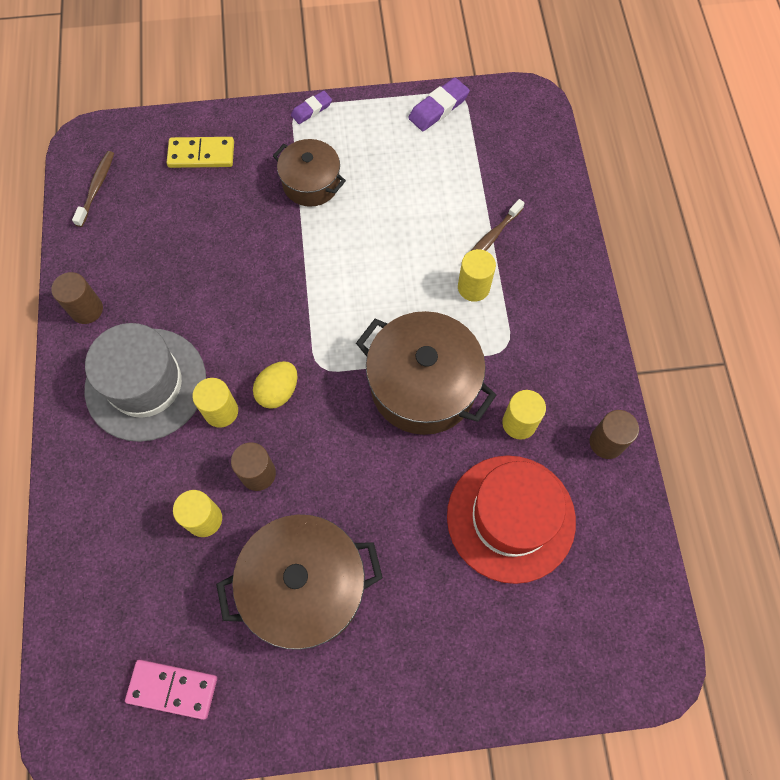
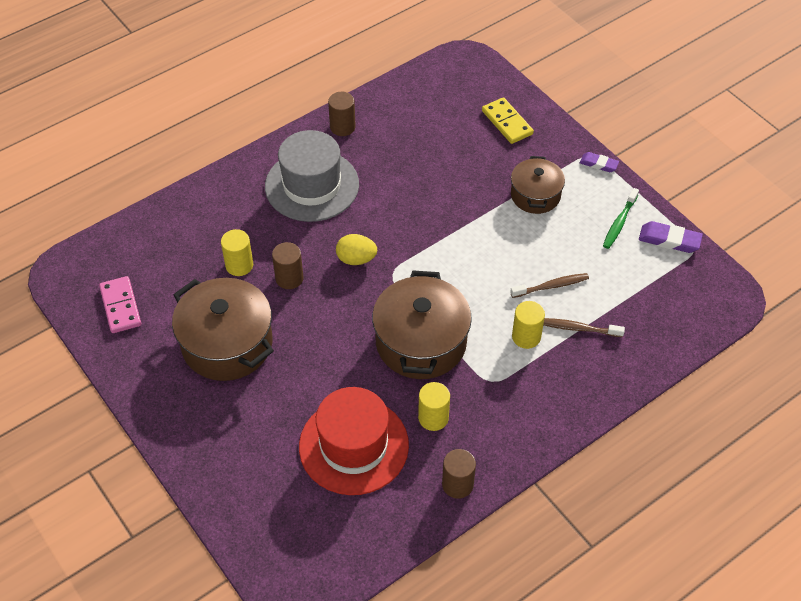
camera: 60 degrees right, 15 degrees down
(96, 188) = (435, 83): brown toothbrush -> brown toothbrush (551, 286)
(221, 411) = (320, 235): yellow cylinder -> none
(392, 134) = (619, 222): none -> green toothbrush

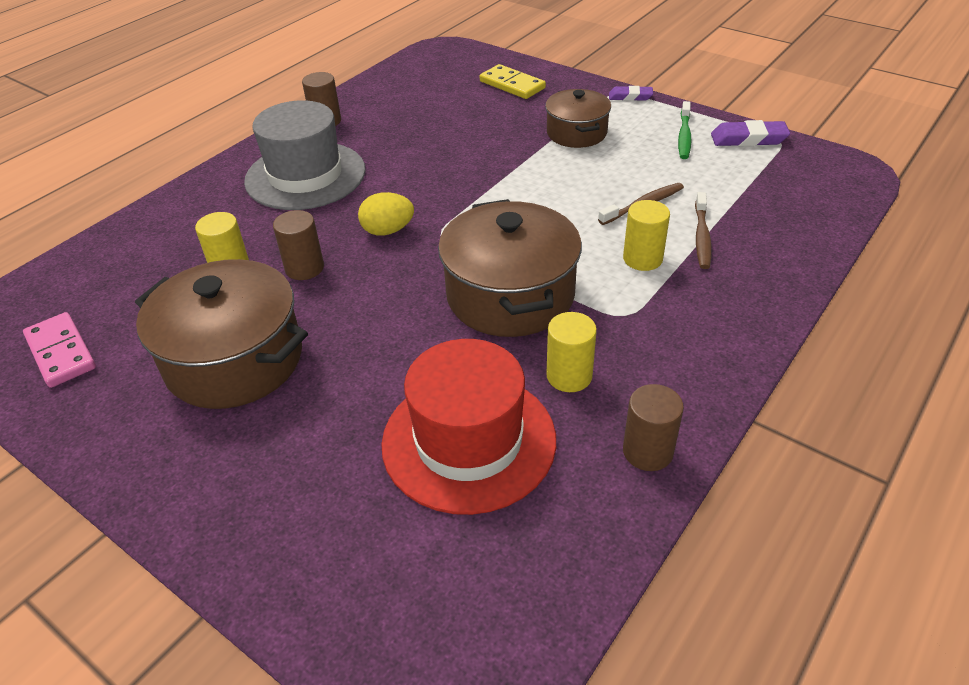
camera: 15 degrees left, 10 degrees down
(579, 328) = (702, 236): brown toothbrush -> brown toothbrush turned 75 degrees counterclockwise

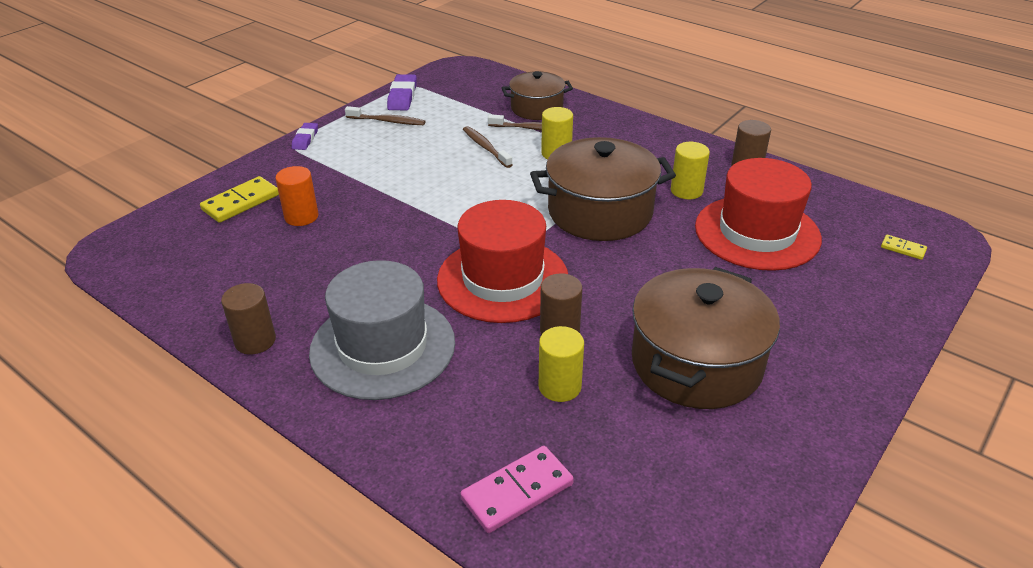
camera: 90 degrees left, 5 degrees down
(61, 352) = (705, 509): pink domino -> pink domino (517, 491)
(388, 231) = (503, 279): yellow egg -> red hat
(424, 626) = (903, 249): none -> yellow domino
(491, 115) = (301, 217): none -> orange cylinder
(576, 133) = (360, 170): brown pot -> brown pot (537, 108)
(684, 136) = (387, 121): green toothbrush -> brown toothbrush

